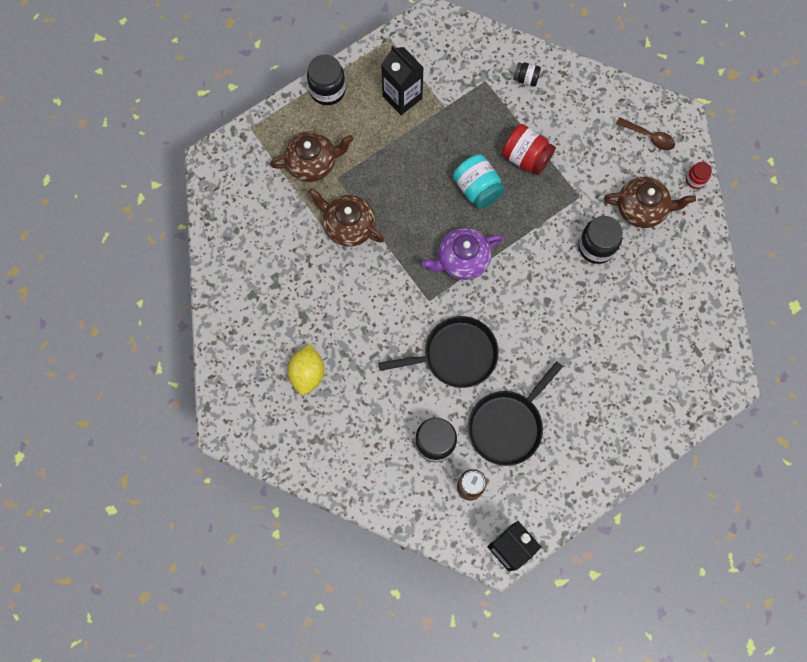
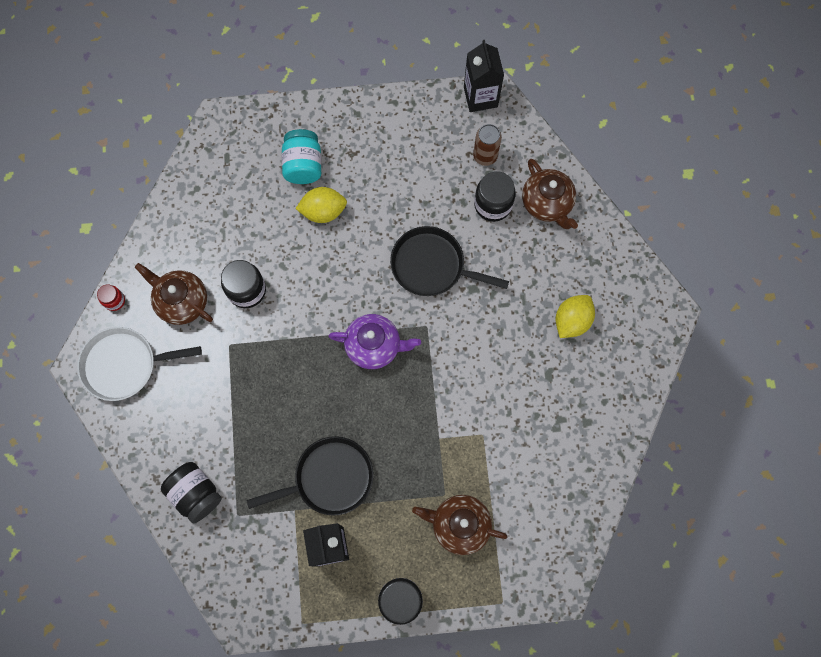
camera: 150 degrees left, 0 degrees up
(348, 226) = (460, 438): brown teapot -> brown teapot (547, 203)
(477, 189) = (317, 406): turquoise jar -> turquoise jar (303, 165)
(507, 425) = (424, 185): black pan -> black pan (330, 478)
(526, 79) = (196, 494): black jar -> black jar, size x1.80
(526, 158) = (252, 411): red jar -> none
(580, 350) = (323, 211): none -> yellow lemon
(649, 137) = (124, 365): brown spoon -> white pan

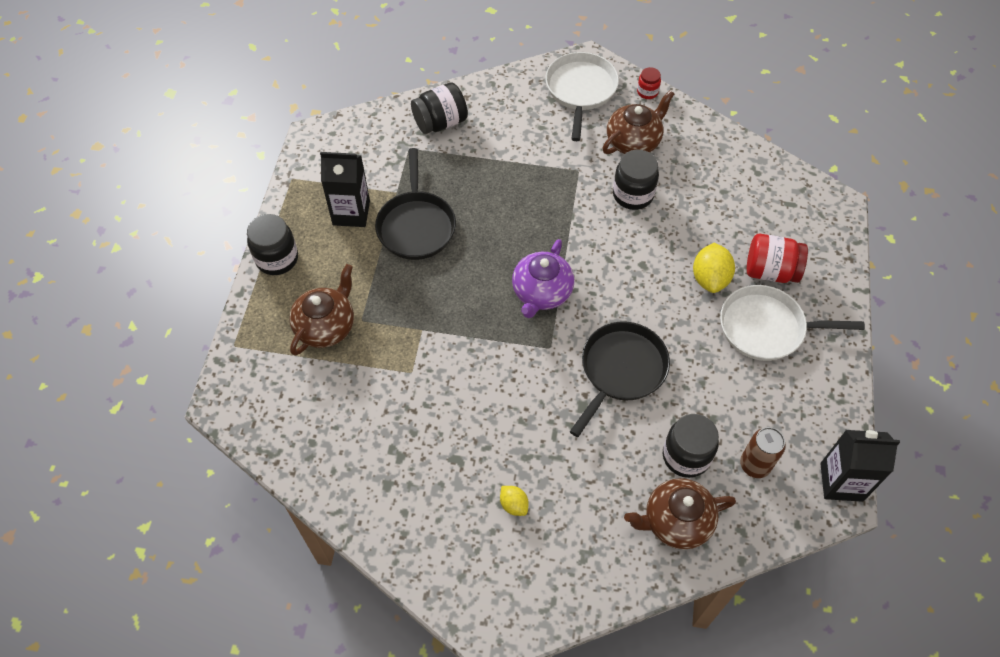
camera: 105 degrees right, 15 degrees down
(303, 165) = (770, 271): turquoise jar -> red jar
(361, 162) = (766, 328): none -> white pan
(571, 321) = (514, 505): yellow lemon -> yellow lemon, size x0.57

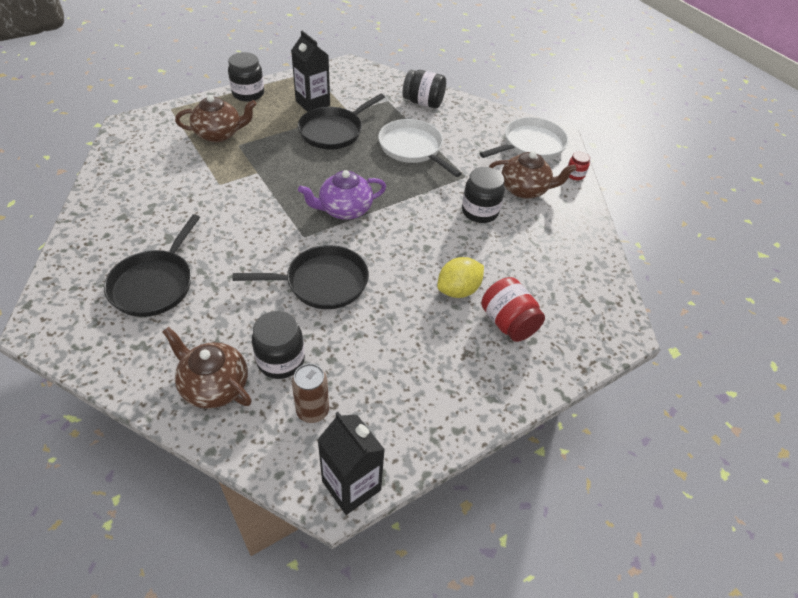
camera: 45 degrees right, 10 degrees down
(514, 505) = (154, 284): yellow lemon -> black pan
(766, 328) = (451, 348): white pan -> white pan (412, 148)

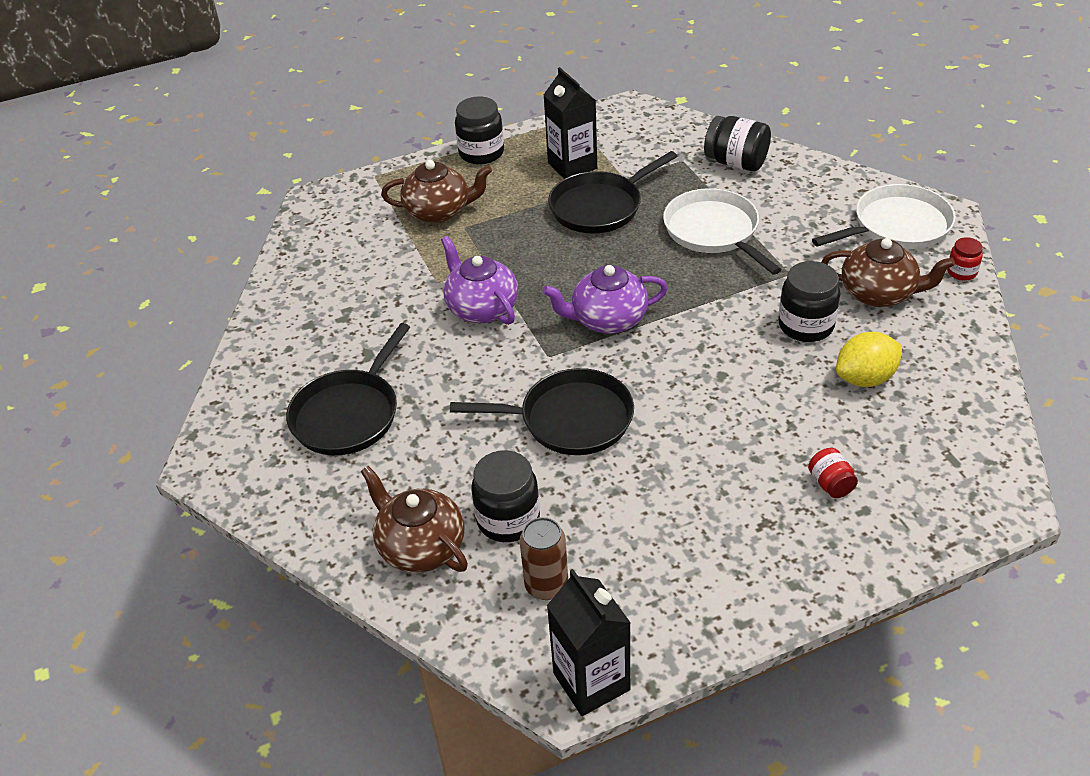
camera: 15 degrees right, 5 degrees down
(253, 202) = (481, 308): none -> purple teapot
(458, 290) = (762, 436): yellow lemon -> yellow lemon (865, 378)
(508, 323) = (830, 484): red jar -> red jar, size x0.56

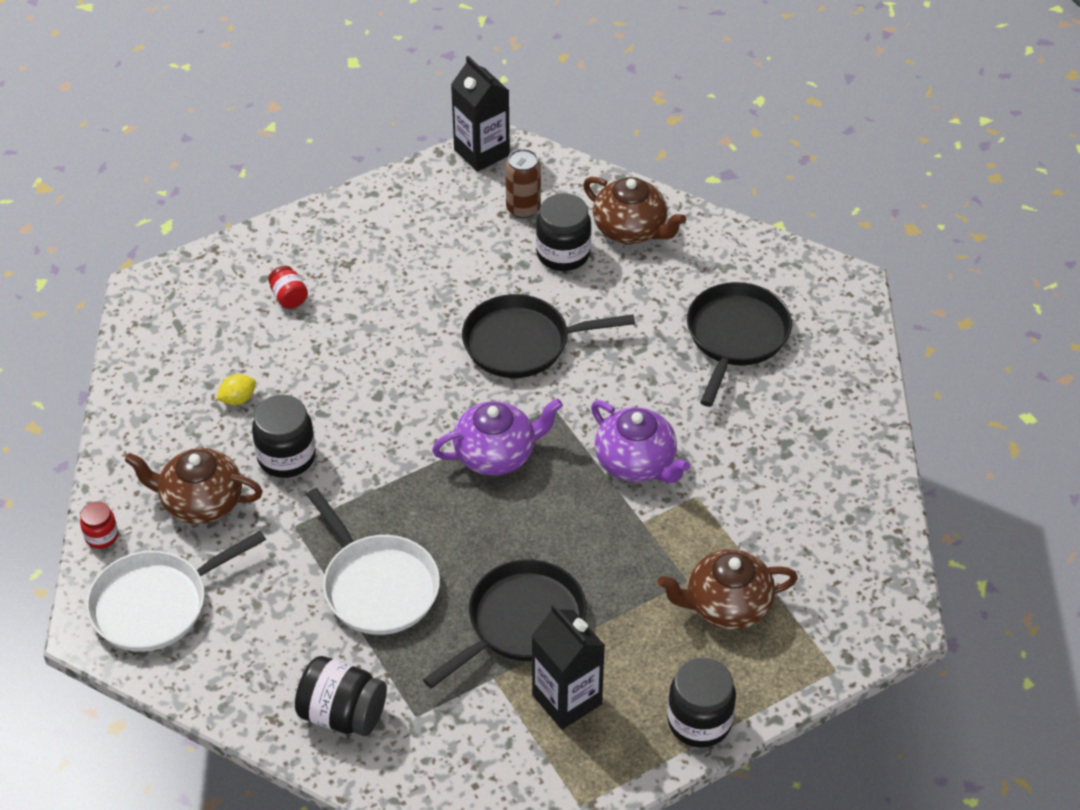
camera: 170 degrees right, 5 degrees up
(865, 378) = (238, 399): yellow lemon -> yellow lemon, size x0.57

